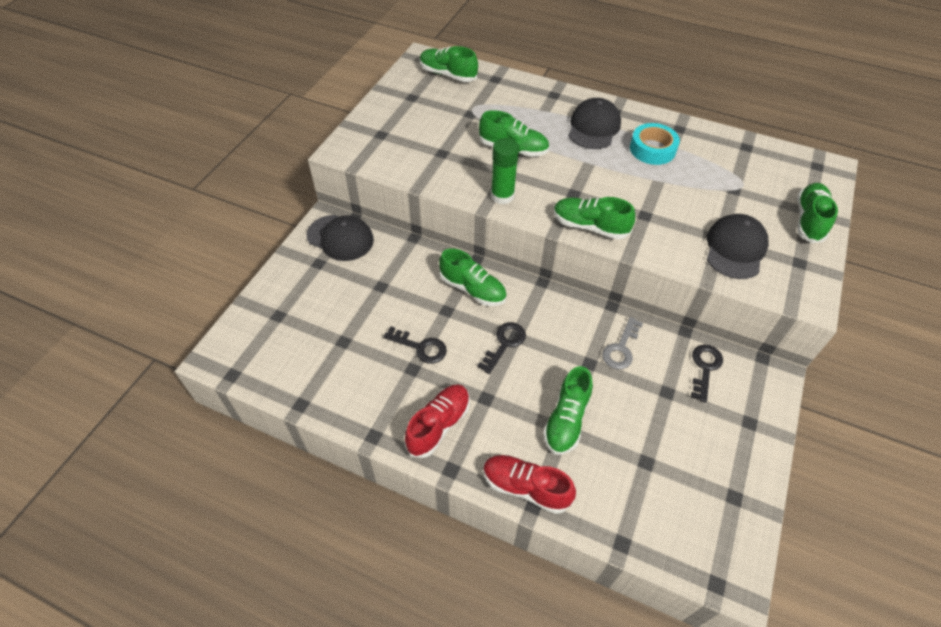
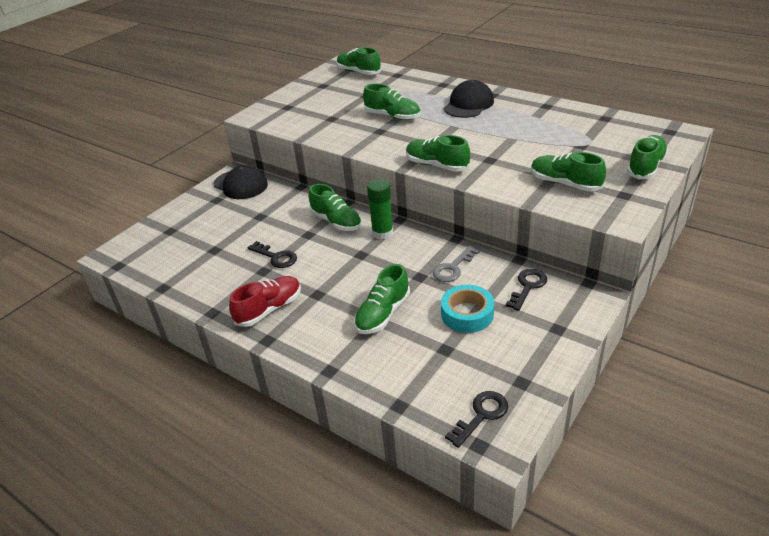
camera: 15 degrees right, 15 degrees down
(502, 196) = (369, 145): green glue stick -> green glue stick (382, 233)
(504, 344) = (349, 259): black key -> black key (481, 415)
(525, 487) = (327, 357): red shoe -> none
(652, 149) = (515, 118): turquoise tape -> turquoise tape (467, 314)
(735, 249) = (565, 183): black cap -> green shoe

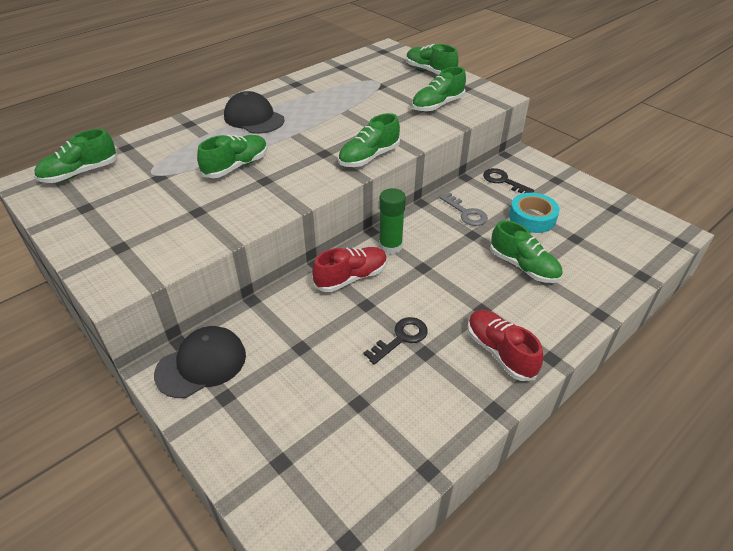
camera: 80 degrees left, 5 degrees up
(336, 221) = (351, 278): green shoe -> red shoe
(481, 415) = (649, 234): black key -> none

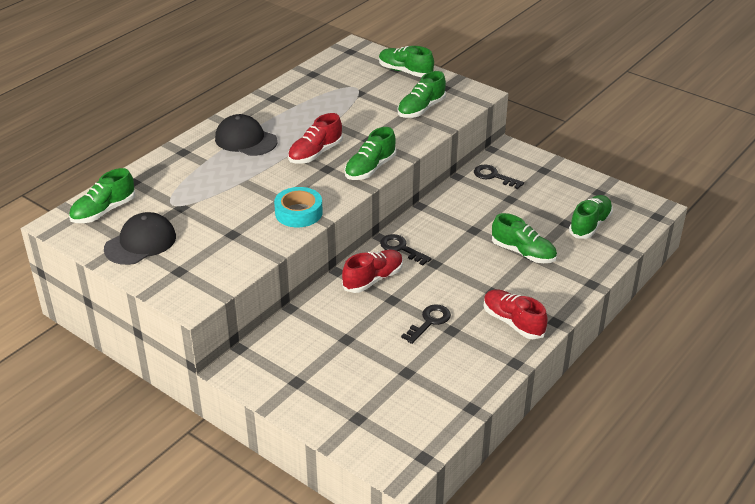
camera: 10 degrees left, 5 degrees down
(201, 364) = (266, 361): black cap -> black cap (140, 243)
(236, 166) = (249, 190): green shoe -> green shoe (590, 225)
(317, 137) = (315, 153): none -> red shoe
(390, 246) = (401, 248): green glue stick -> black key
(466, 213) = (464, 211): grey key -> none
(532, 218) = (525, 209): turquoise tape -> turquoise tape (298, 213)

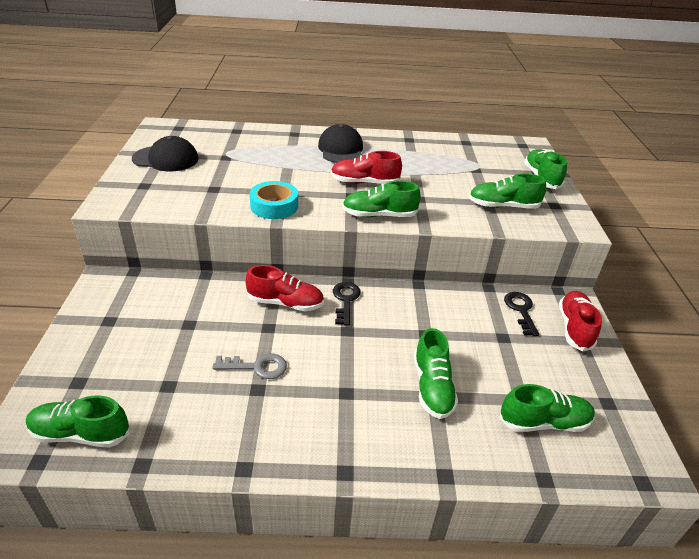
camera: 50 degrees right, 0 degrees up
(103, 211) = (190, 134): green shoe -> green shoe (81, 434)
(429, 322) = (257, 367): black key -> grey key
(513, 322) = (311, 433): red shoe -> red shoe (574, 328)

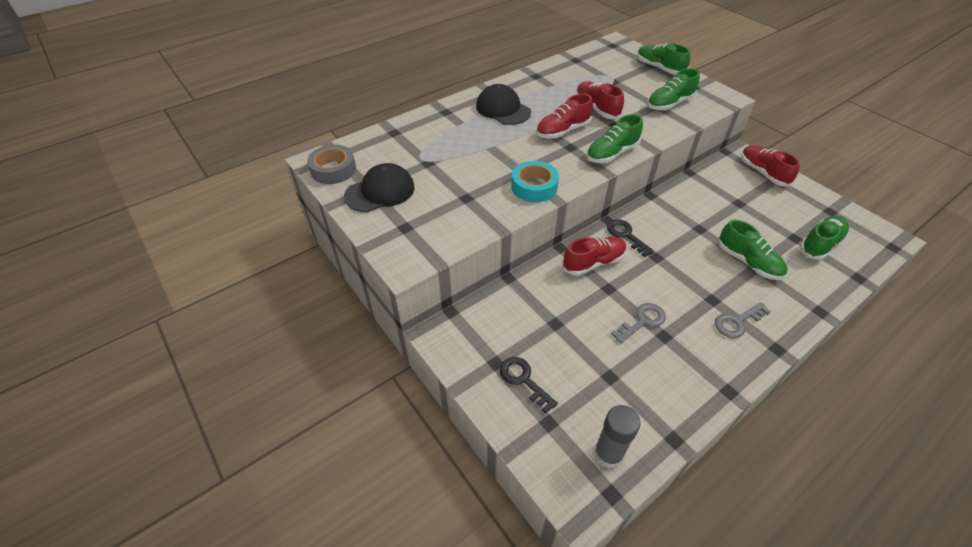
camera: 35 degrees left, 10 degrees up
(81, 434) = (608, 454): green shoe -> grey glue stick
(161, 134) = (333, 169): none -> grey tape
(341, 424) = (737, 322): none -> grey key
(423, 181) = (596, 109): none -> red shoe
(521, 310) = (725, 178): black key -> black key (523, 380)

